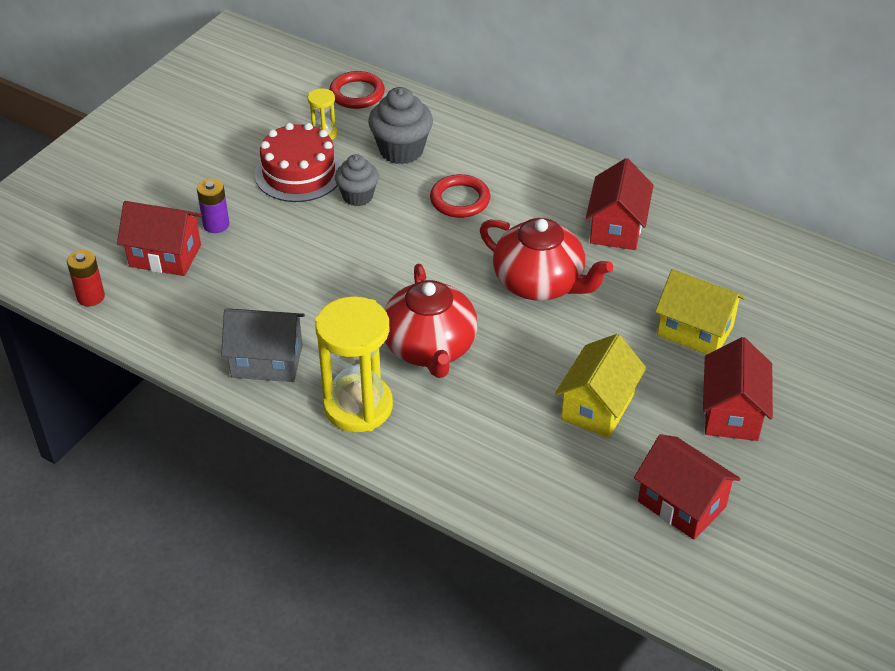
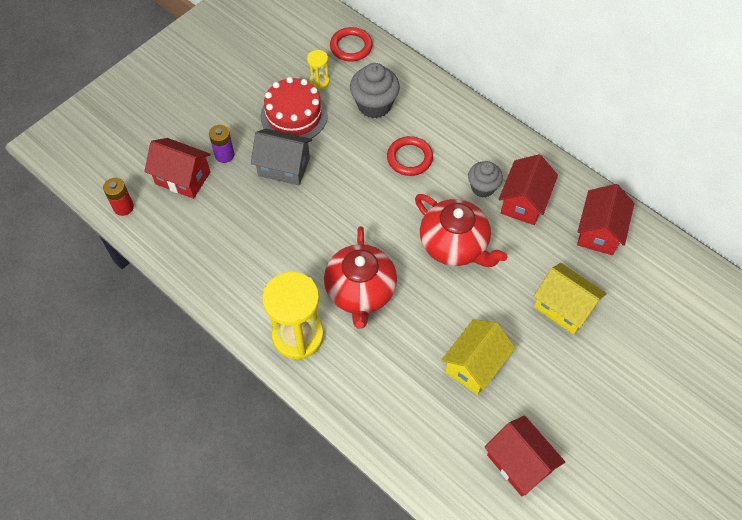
camera: 10 degrees right, 15 degrees up
(267, 361) = (239, 285): grey house -> grey house (284, 167)
(358, 196) = (333, 144): grey cupcake -> grey cupcake (483, 188)
(731, 413) = (575, 387): red house -> red house (599, 231)

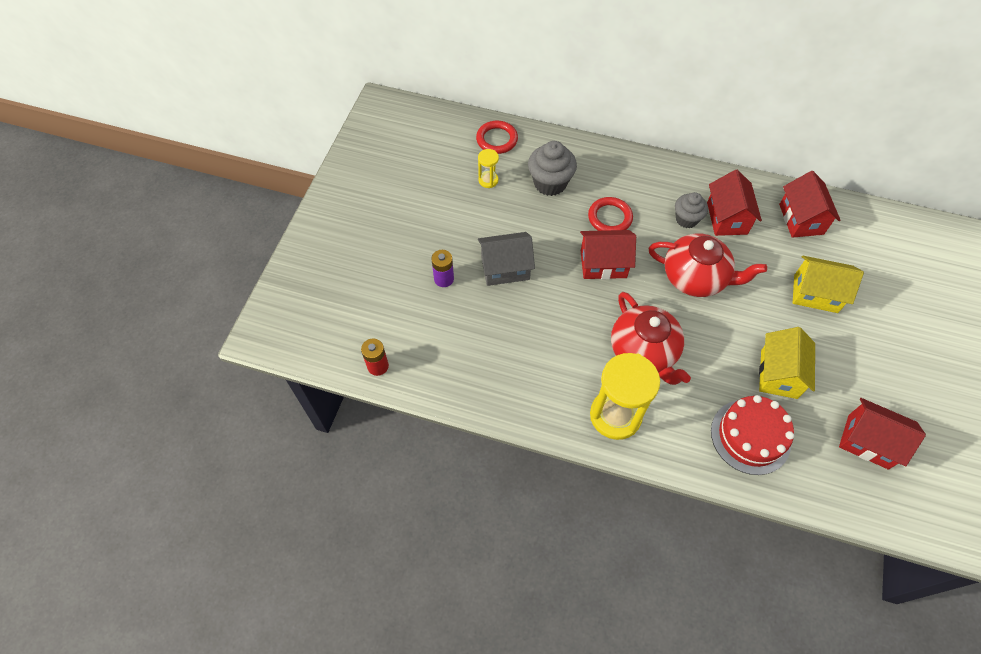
camera: 25 degrees left, 0 degrees up
(183, 178) = (418, 316): red house -> red house (603, 264)
(294, 115) = (485, 219): red cake -> red cake (750, 436)

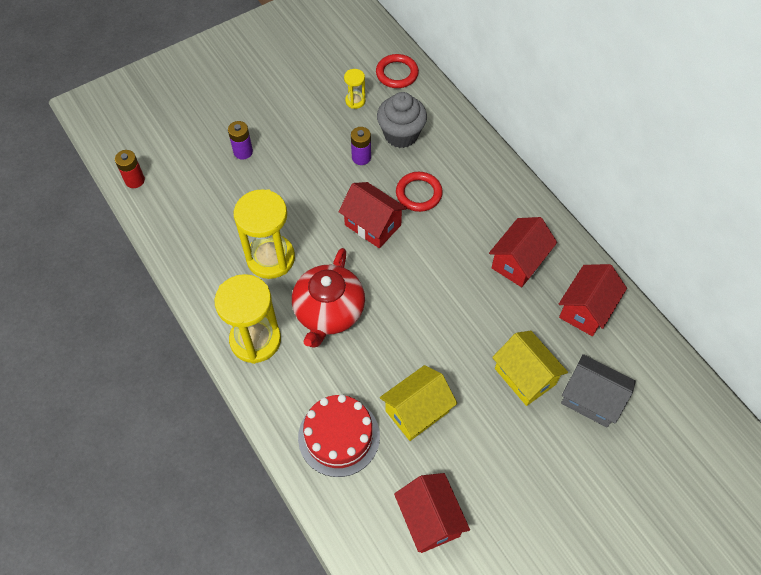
camera: 40 degrees right, 0 degrees up
(505, 268) = (295, 175): grey house -> grey house (591, 399)
(540, 220) = (361, 157): none -> purple battery
(557, 345) = (270, 258): none -> yellow hourglass
(686, 219) = (482, 238): grey cupcake -> none
(695, 277) = (435, 288): red teapot -> none

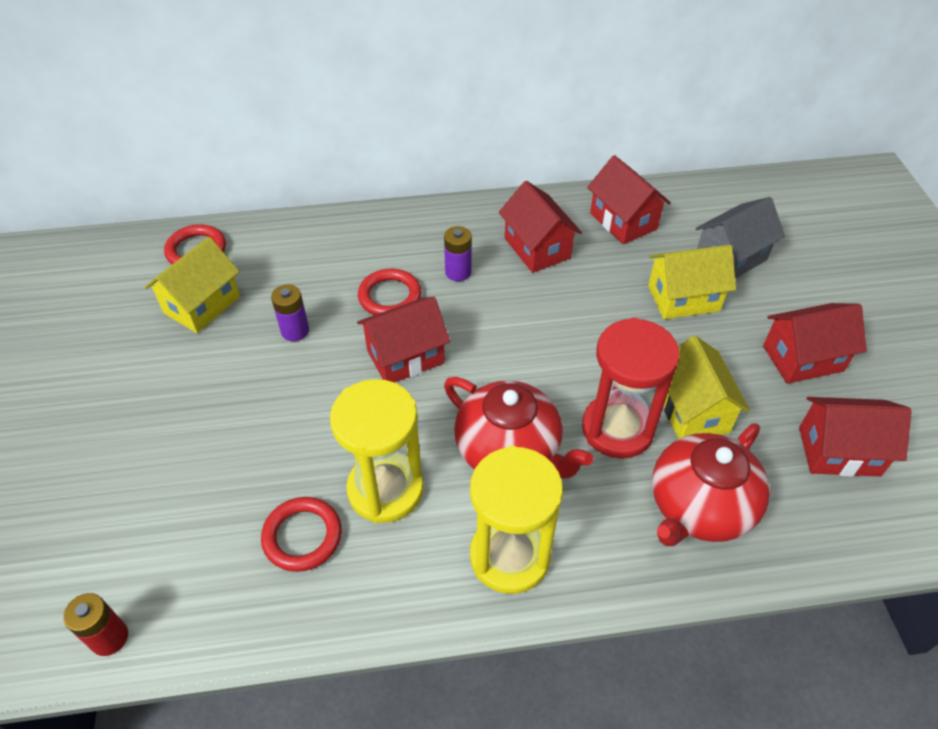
camera: 65 degrees left, 10 degrees down
(223, 232) = (302, 536): none -> red ring
(243, 152) = (179, 460): purple battery -> purple battery (458, 272)
(339, 436) = (699, 506): red cake -> red teapot
(355, 101) = (202, 305): yellow hourglass -> yellow house
(377, 369) = (617, 429): none -> red hourglass
(401, 135) = (291, 280): grey cupcake -> none
(509, 477) = (802, 358): none -> red house

